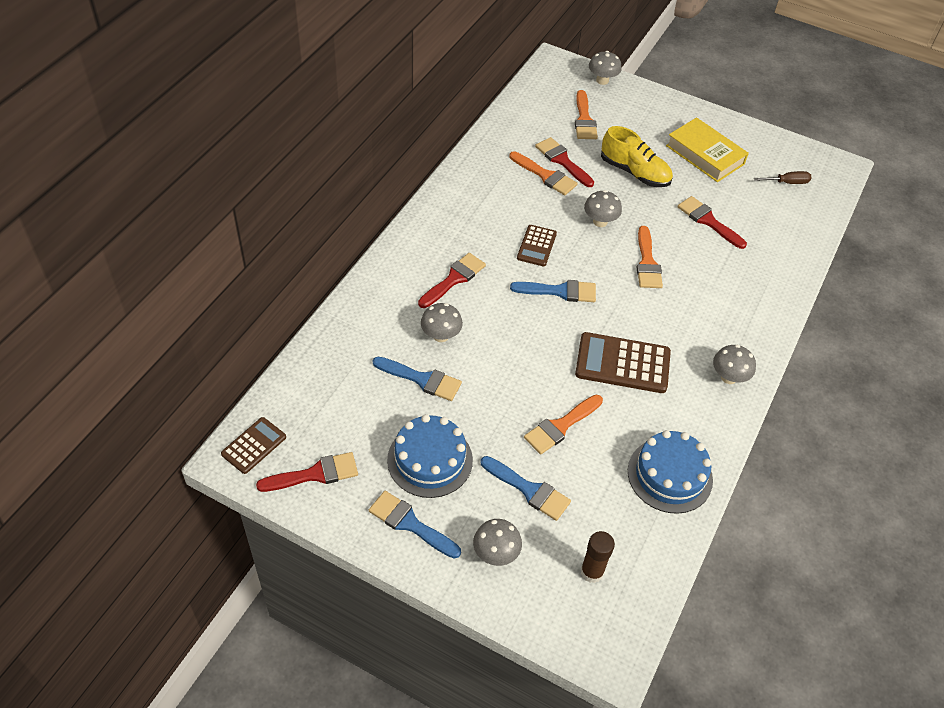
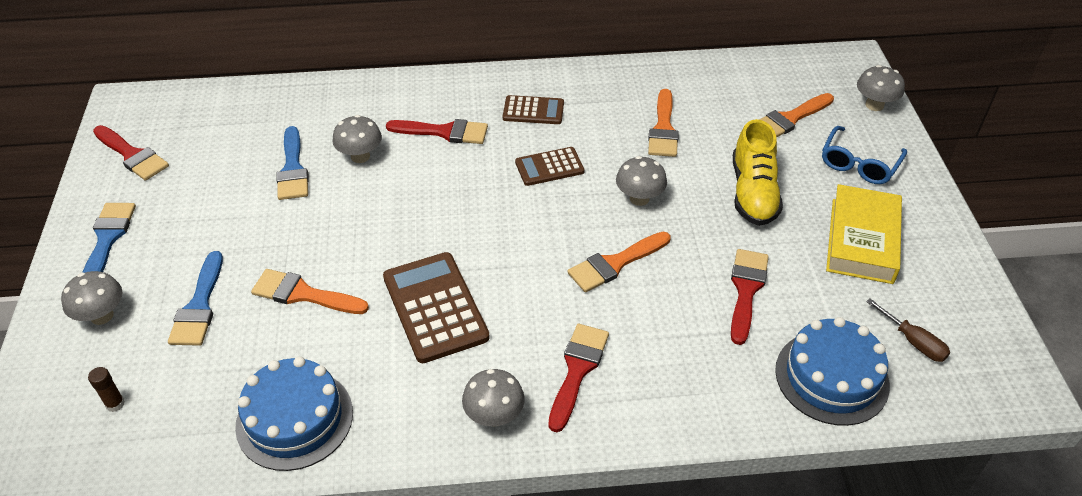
camera: 60 degrees right, 5 degrees down
(254, 445) = (143, 107): brown calculator -> brown calculator (533, 111)
(430, 460) = (194, 218): blue cake -> blue cake (831, 377)
(560, 291) = (499, 212): blue brush -> none
(562, 161) = (702, 131): red brush -> red brush (577, 370)
(592, 572) = (115, 404): brown glue stick -> brown glue stick, size x0.62
(646, 118) = (859, 164): none -> blue glasses

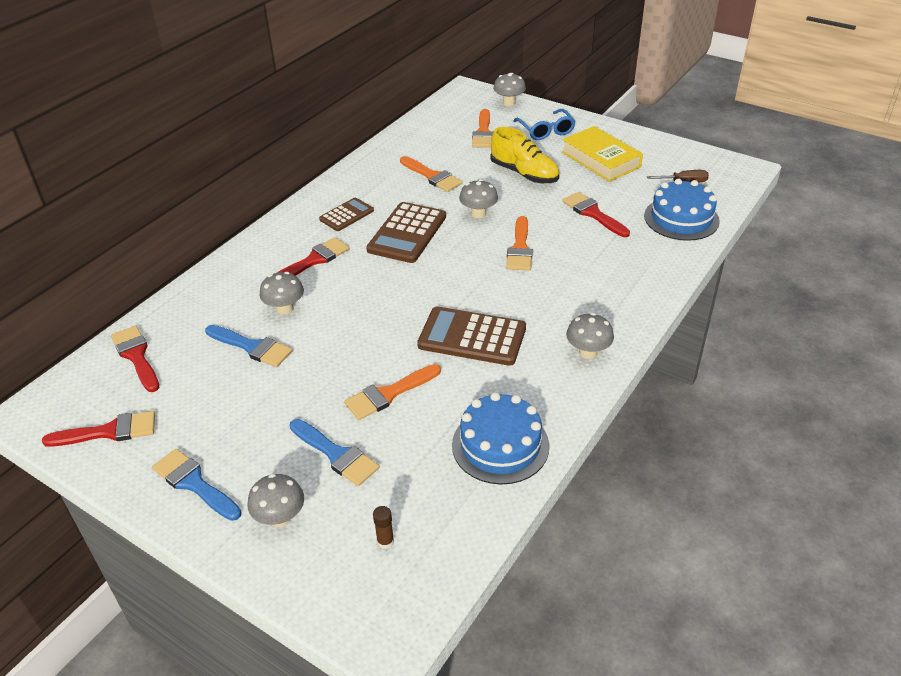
camera: 50 degrees left, 5 degrees down
(549, 167) = (407, 233): brown calculator -> brown calculator, size x1.70
(577, 370) = (586, 302): red brush -> red brush (136, 356)

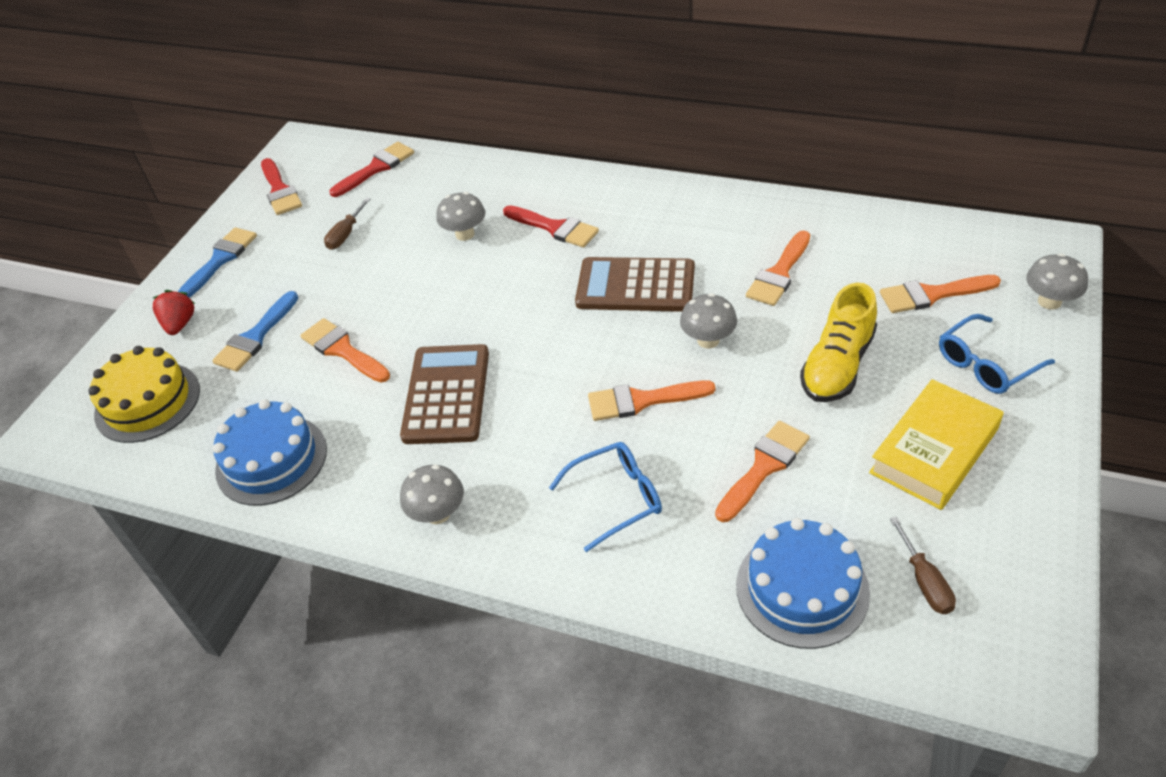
camera: 80 degrees right, 5 degrees up
(226, 384) = (346, 234): none -> brown screwdriver
(252, 347) = (400, 233): blue brush -> none
(280, 517) = (180, 324): grey mushroom -> red strawberry
(346, 215) = (654, 225): brown calculator -> none
(385, 541) = (147, 402): brown glue stick -> yellow cake
(593, 213) = (764, 467): red brush -> orange brush
(599, 271) = (617, 498): none -> blue glasses

